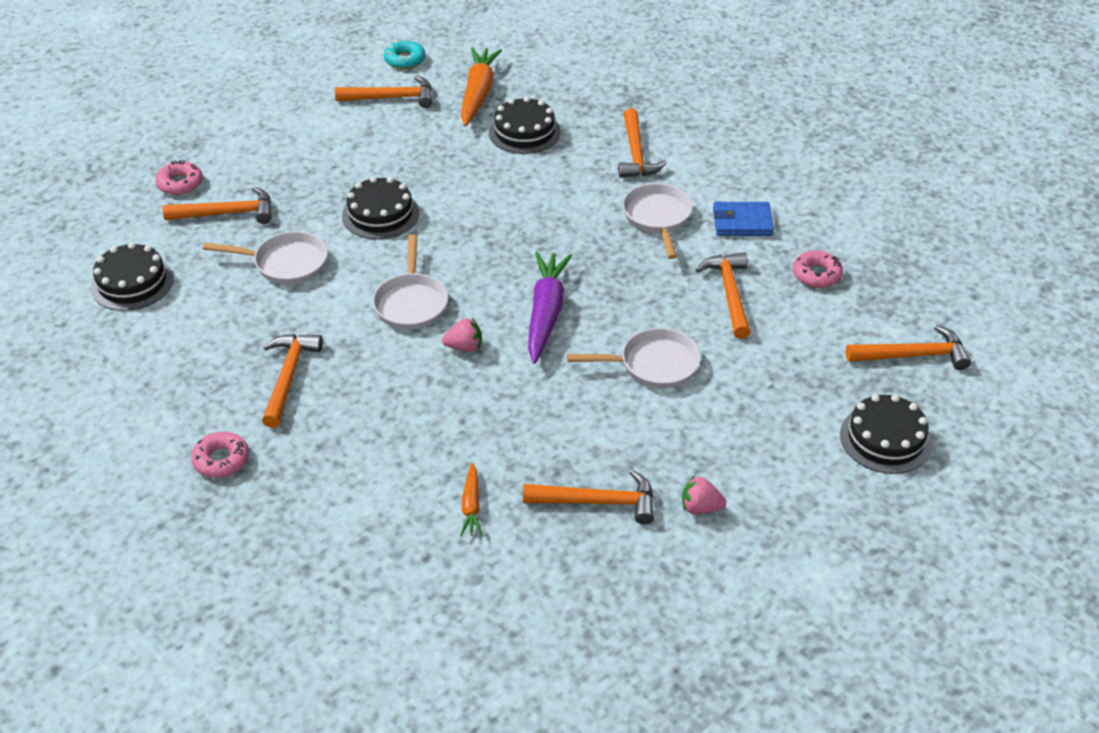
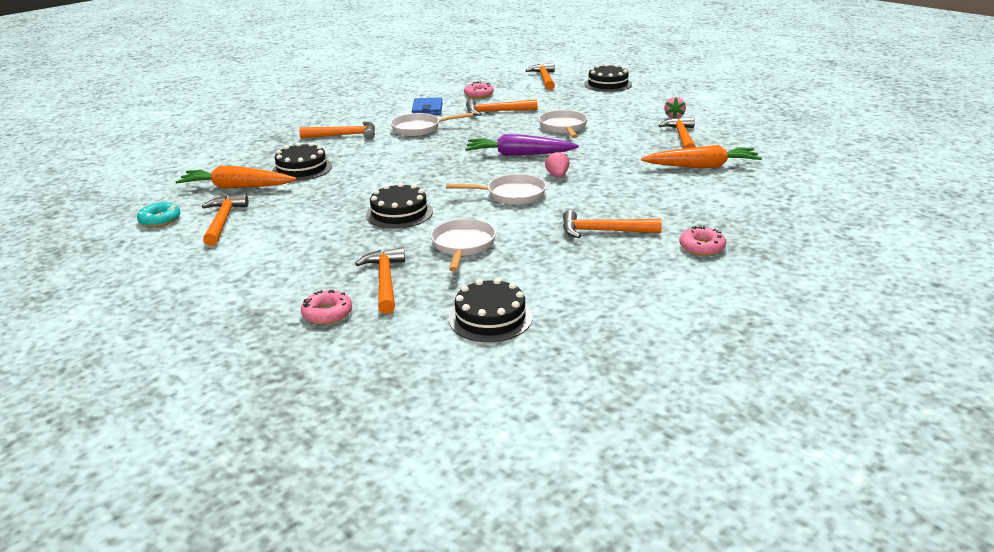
camera: 90 degrees left, 15 degrees down
(471, 506) = (702, 166): orange carrot -> orange carrot, size x1.96

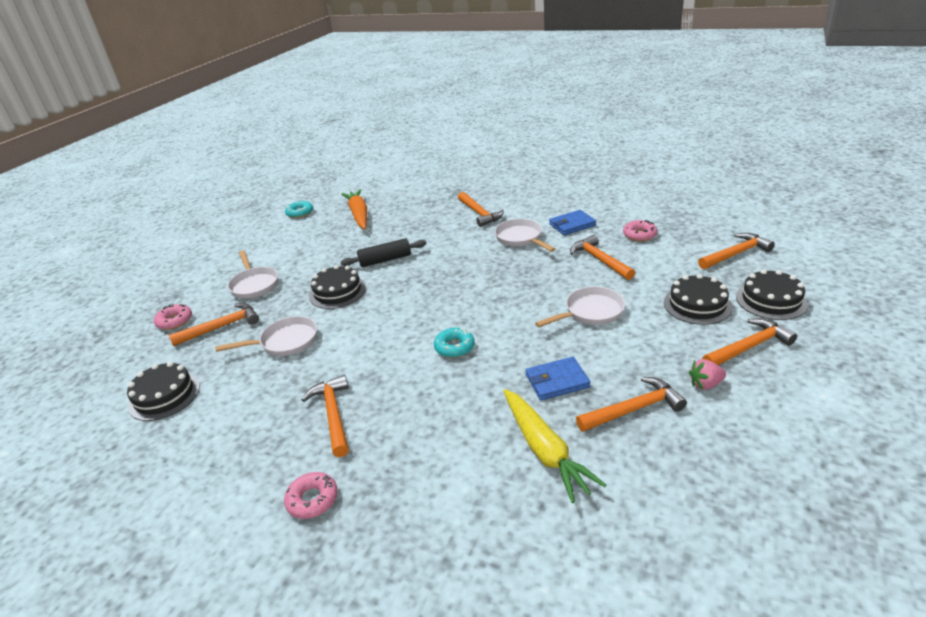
camera: 70 degrees right, 5 degrees up
(223, 221) = (304, 232): orange hammer -> orange hammer (749, 347)
(302, 169) = (402, 224): black cake -> black cake (697, 305)
(368, 185) = (385, 260): none -> black rolling pin
(511, 195) = (396, 334): white pan -> white pan (254, 285)
(519, 154) = (494, 308): purple carrot -> none
(557, 175) = (454, 347): pink strawberry -> turquoise donut
(634, 151) = (557, 381): none -> blue wallet
(702, 166) = (545, 450): orange carrot -> yellow carrot

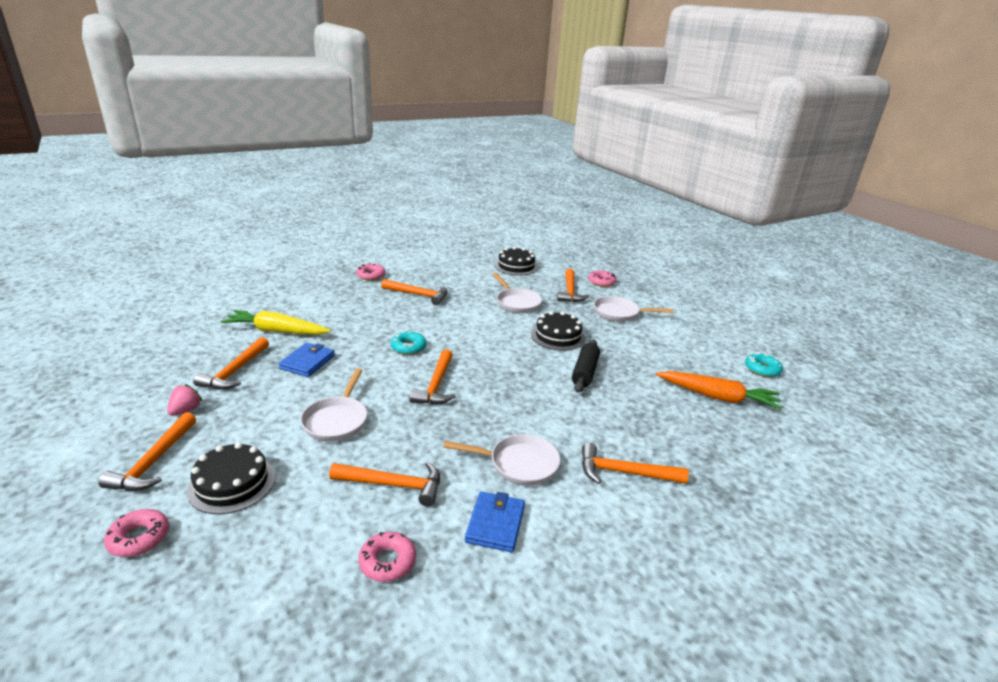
camera: 120 degrees right, 5 degrees down
(285, 342) = (517, 303): white pan -> white pan turned 45 degrees counterclockwise
(736, 254) = (216, 607): orange hammer -> orange hammer (436, 385)
(771, 300) = (139, 538): black cake -> pink donut

